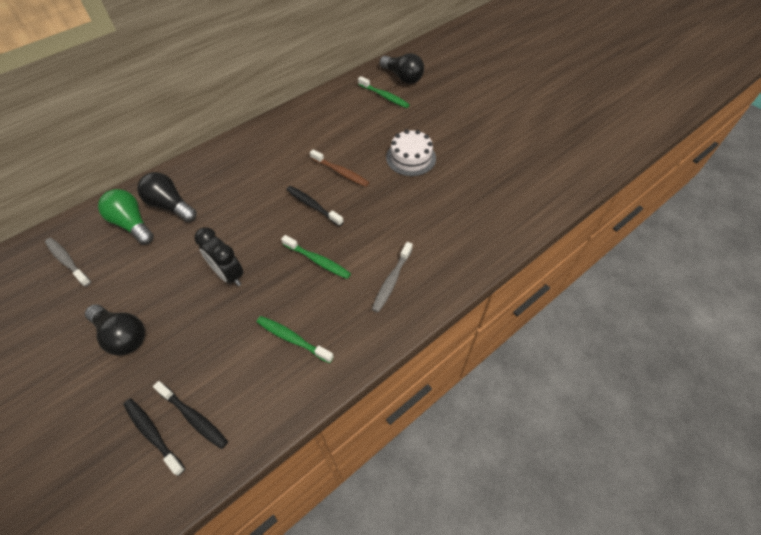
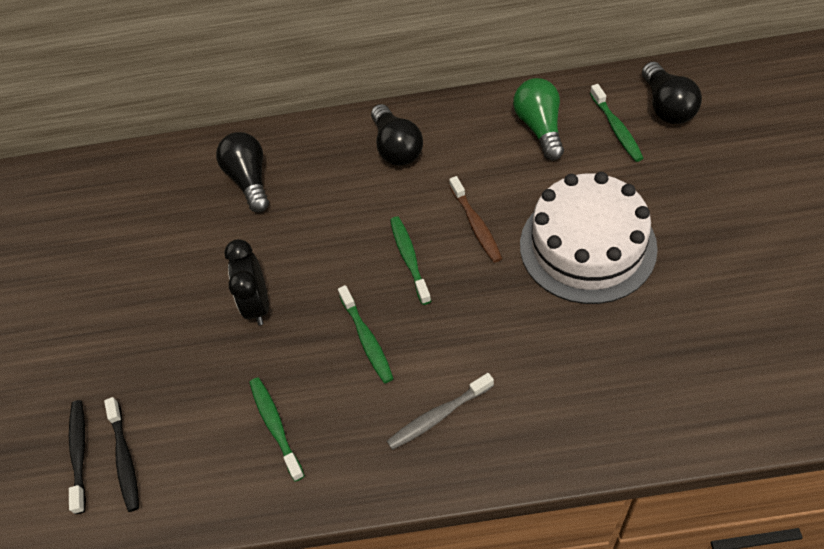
camera: 40 degrees right, 0 degrees up
(67, 261) = (112, 202): grey toothbrush -> none
(122, 335) = (114, 322): black light bulb -> black light bulb (396, 147)
(132, 224) = (197, 186): green light bulb -> green light bulb (540, 128)
(313, 206) = (409, 258): black toothbrush -> green toothbrush
(411, 158) = (587, 246): white cake -> white cake, size x1.69

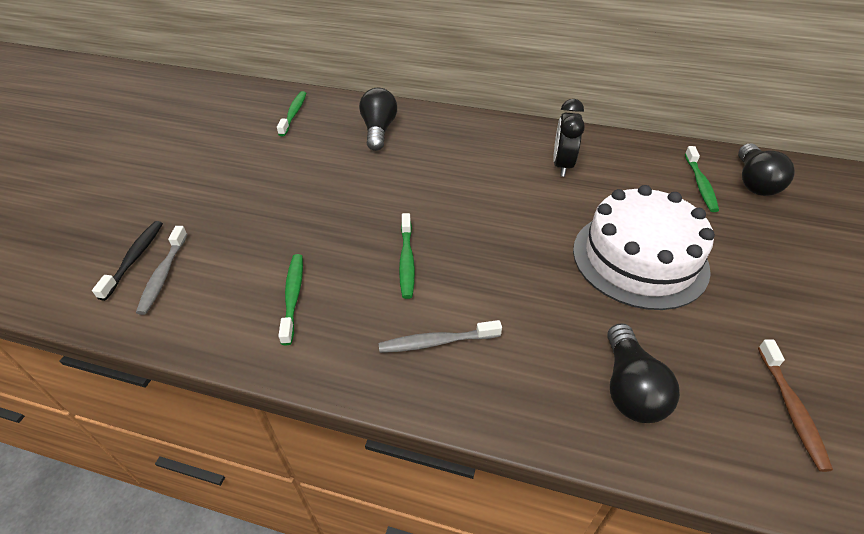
camera: 15 degrees right, 10 degrees down
(125, 459) = (163, 275): black toothbrush -> grey toothbrush
(258, 304) = (334, 207): black clock -> black clock (562, 165)
(396, 147) = (502, 143): black light bulb -> black light bulb (630, 388)
(409, 258) = (474, 216): green toothbrush -> green toothbrush (294, 113)
(476, 225) = (543, 212): brown toothbrush -> brown toothbrush (791, 409)
(540, 128) = (630, 164): green light bulb -> none

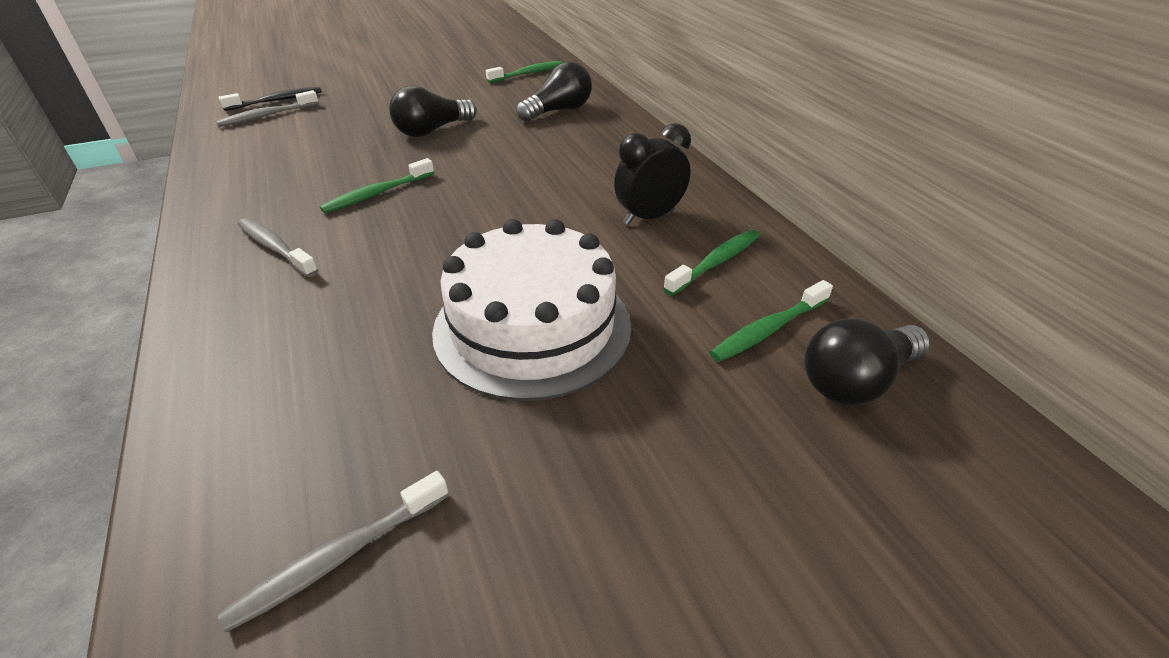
camera: 50 degrees right, 5 degrees down
(293, 296) = (283, 166): green toothbrush -> green toothbrush (716, 262)
(630, 388) = (287, 389): black light bulb -> black light bulb (432, 130)
(791, 409) = (338, 557): brown toothbrush -> grey toothbrush

